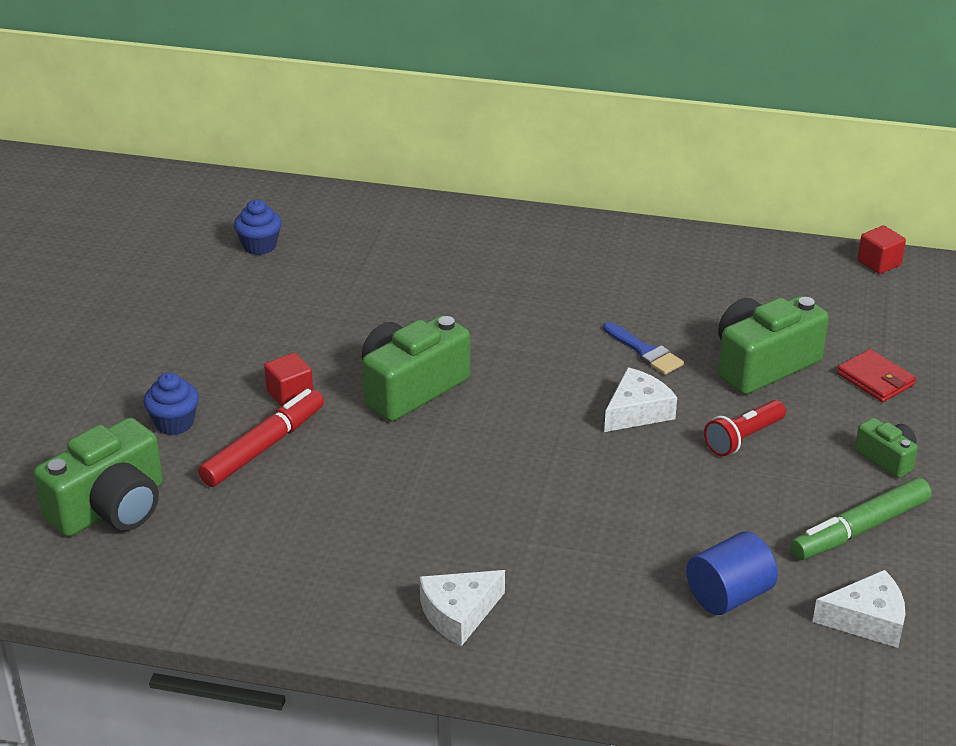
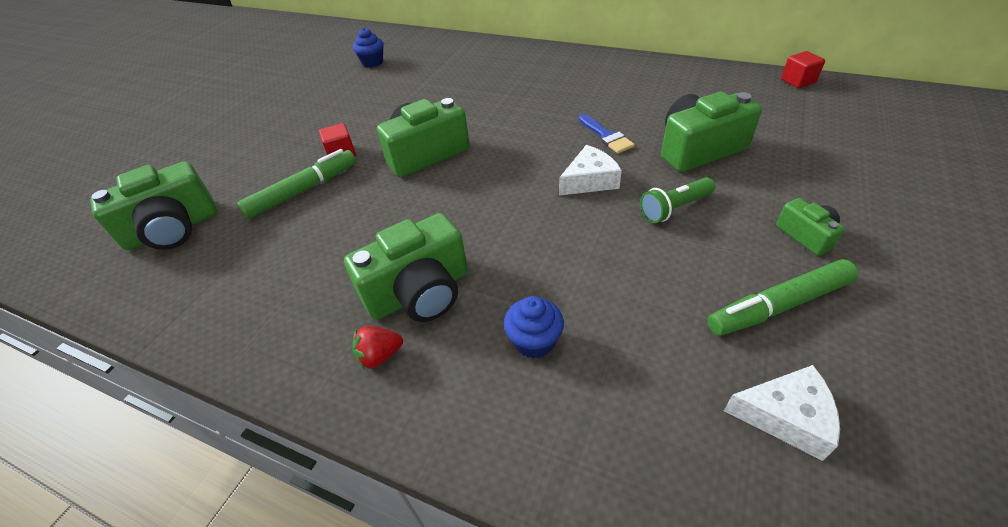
camera: 15 degrees right, 10 degrees up
(174, 423) = (255, 169): blue cupcake -> blue cupcake (534, 341)
(263, 447) = (303, 190): red marker -> green marker
(459, 614) = (380, 356): white cheese -> red strawberry
(476, 550) = (419, 292): none -> green camera
(729, 595) = (638, 366): blue cylinder -> none
(743, 438) = (674, 208): red flashlight -> green flashlight
(875, 379) = (795, 165): red wallet -> none

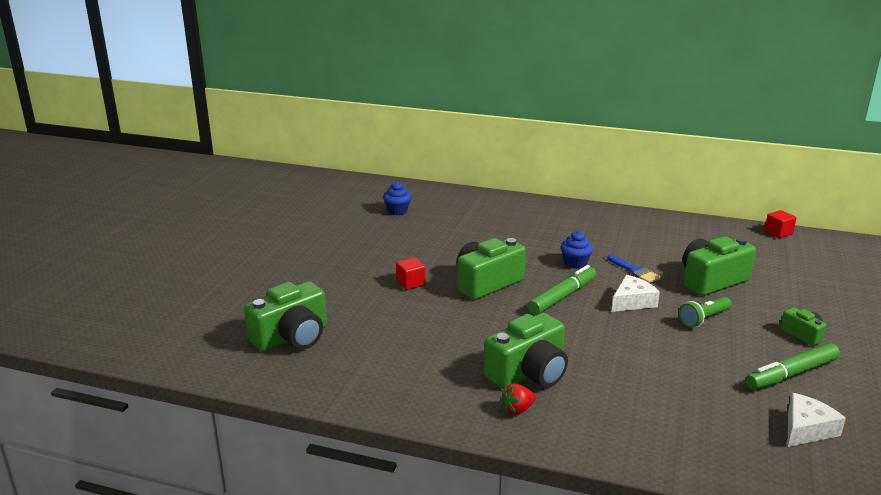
camera: 10 degrees left, 20 degrees down
(303, 190) = (392, 309): green marker -> green marker (562, 297)
(534, 341) = (628, 398): blue cupcake -> blue cupcake (575, 263)
(785, 416) = (806, 429): white cheese -> white cheese turned 45 degrees counterclockwise

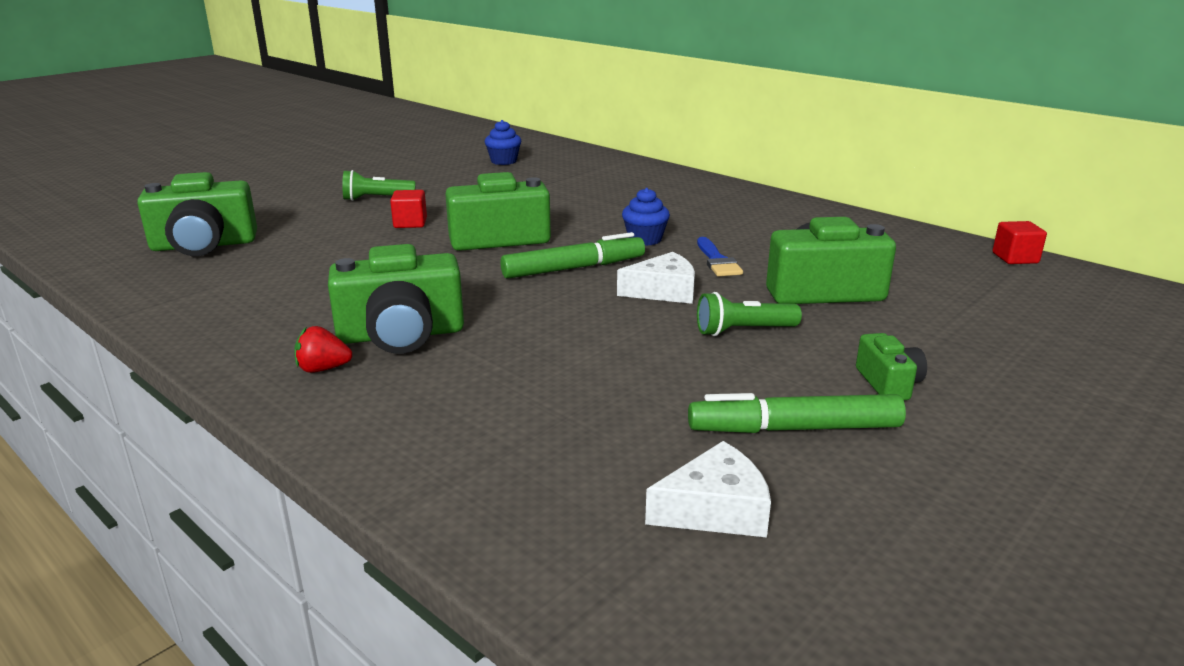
camera: 25 degrees right, 0 degrees up
(355, 266) = (376, 199): none -> green flashlight

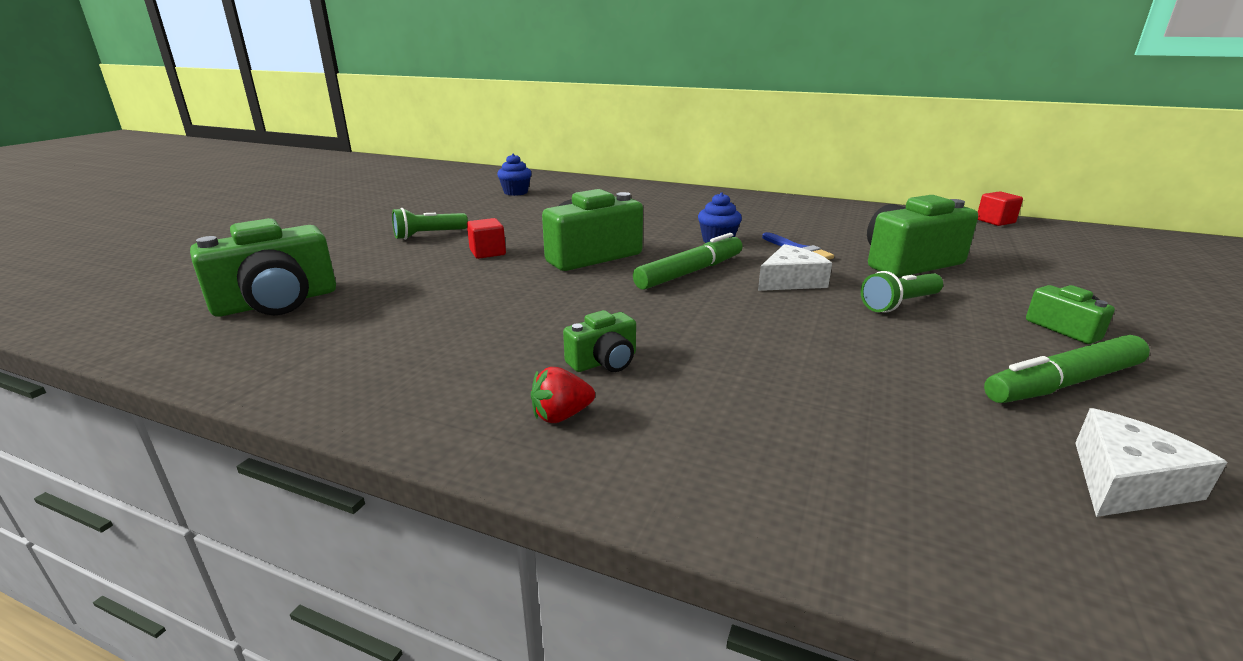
camera: 20 degrees left, 0 degrees up
(401, 335) = (604, 361): green camera -> green camera, size x0.52

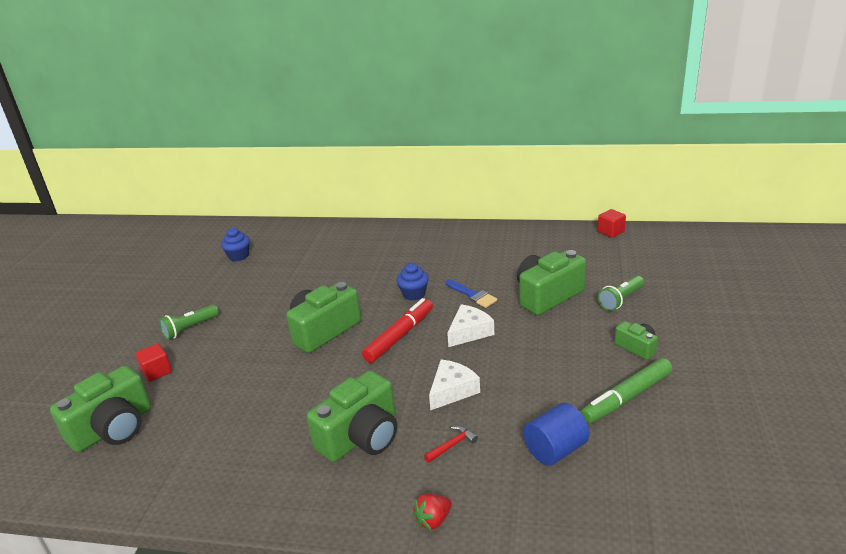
camera: 10 degrees left, 5 degrees up
(487, 252) = (245, 341): red cube -> red cube (157, 371)
(561, 416) = (347, 486): red strawberry -> red strawberry (433, 520)
(604, 361) = (361, 437): green camera -> green camera, size x1.94
(690, 272) = (399, 336): green marker -> red marker
(749, 394) = (452, 445): none -> red hammer
(899, 304) = (539, 343): green flashlight -> green flashlight (621, 300)
(937, 430) = (555, 450): none -> blue cylinder
(1125, 482) = (643, 464): white cheese -> white cheese (452, 390)

